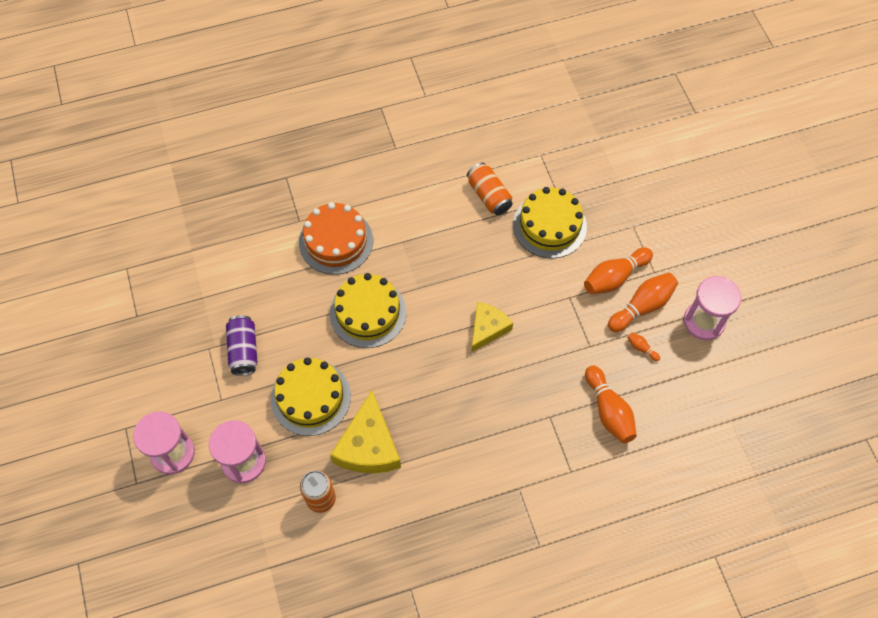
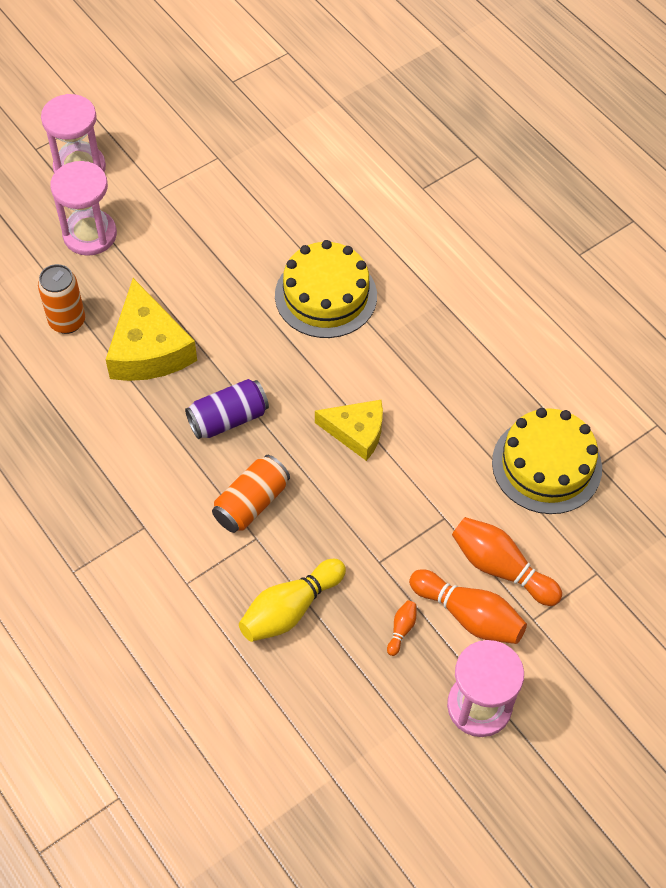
camera: 70 degrees right, 5 degrees down
(244, 350) = (227, 190): purple can -> purple can (228, 419)
(310, 397) = (191, 272): yellow cake -> none
(336, 241) = (411, 233): orange cake -> none
(368, 446) = (148, 348): yellow cheese -> yellow cheese turned 90 degrees counterclockwise
(489, 195) = (559, 380): orange can -> orange can (251, 503)
(608, 410) = (290, 609): orange bowling pin -> yellow bowling pin

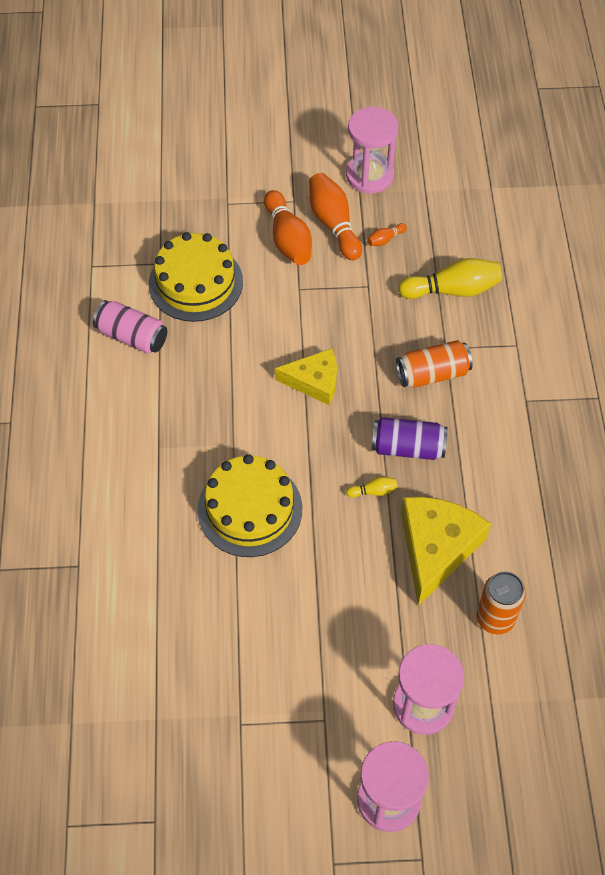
camera: 145 degrees left, 0 degrees up
(233, 365) = (373, 491): none -> yellow bowling pin
(356, 432) = (314, 381): yellow cheese -> yellow cheese turned 135 degrees clockwise
(553, 380) = (132, 336): none -> pink can

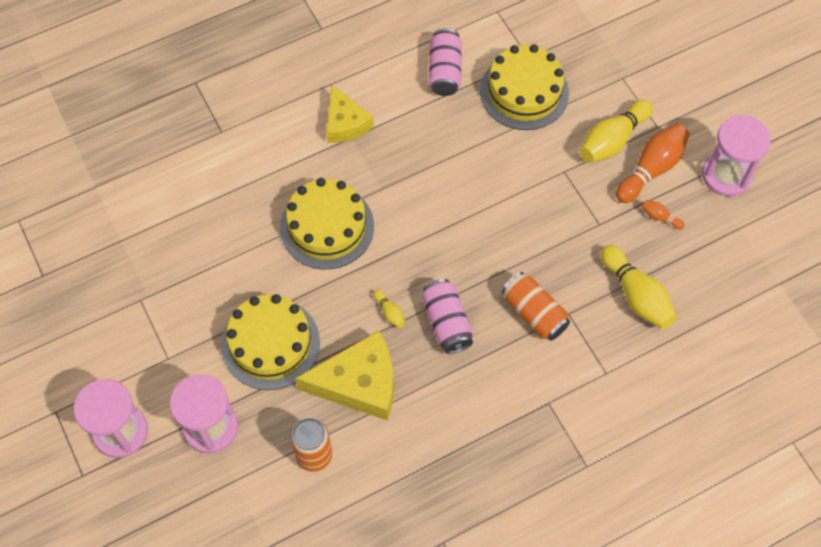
camera: 65 degrees right, 5 degrees up
(288, 239) = (612, 140): orange bowling pin -> yellow bowling pin
(314, 381) = (474, 223): yellow cheese -> yellow cheese (345, 123)
(355, 612) = (270, 343): none -> yellow cake
(407, 448) = (446, 322): purple can -> pink can

